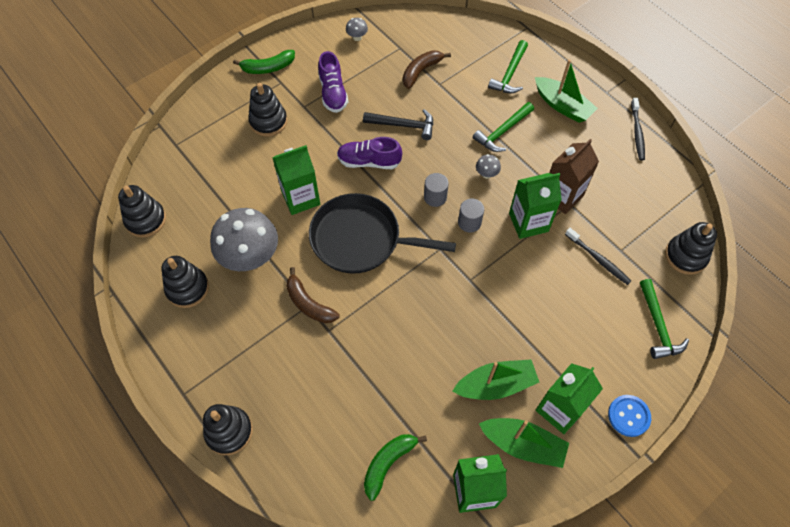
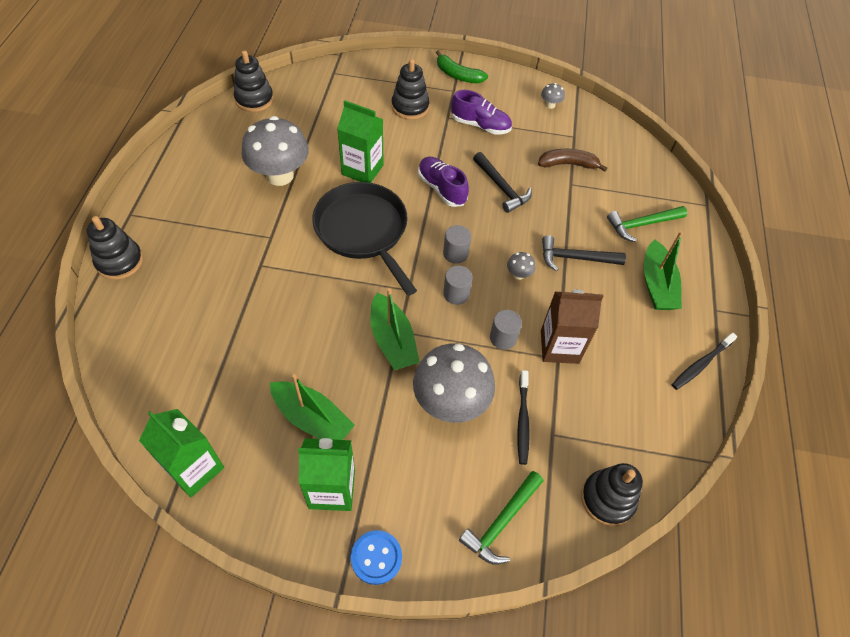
camera: 45 degrees right, 5 degrees down
(187, 288) = (219, 158): black stacking toy -> none
(308, 304) = (272, 237): brown banana -> none
(333, 93) = (480, 125): purple shoe -> purple shoe turned 105 degrees counterclockwise
(388, 463) = (172, 385): green banana -> none
(502, 132) = (575, 258): green hammer -> black hammer
(523, 444) = (270, 480): green boat -> green boat (392, 340)
(528, 222) = (503, 338): green carton -> grey cylinder
(552, 290) = (450, 402): none -> grey mushroom

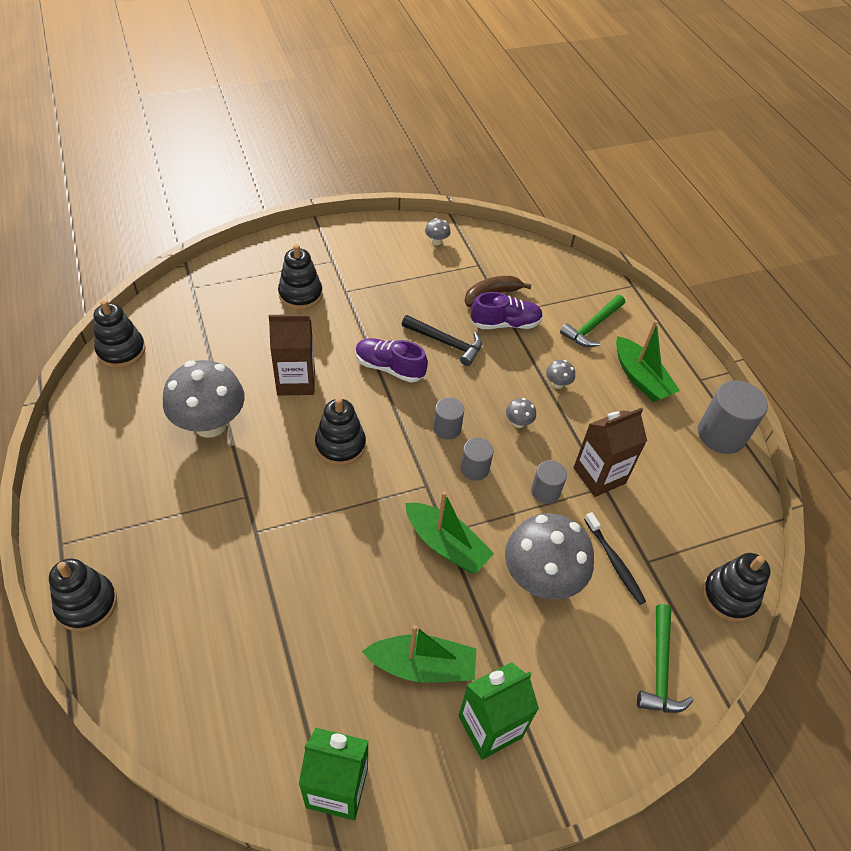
camera: 30 degrees left, 5 degrees down
(362, 170) = (296, 381): green carton -> brown carton
(363, 230) = (340, 445): black pan -> black stacking toy
(376, 557) = (576, 769): blue button -> none
(458, 75) = (327, 243): green banana -> none
(480, 125) = (384, 287): purple shoe -> purple shoe (505, 324)
(575, 258) = (557, 384): black hammer -> grey mushroom
(701, 364) = (721, 434): black toothbrush -> grey cylinder

